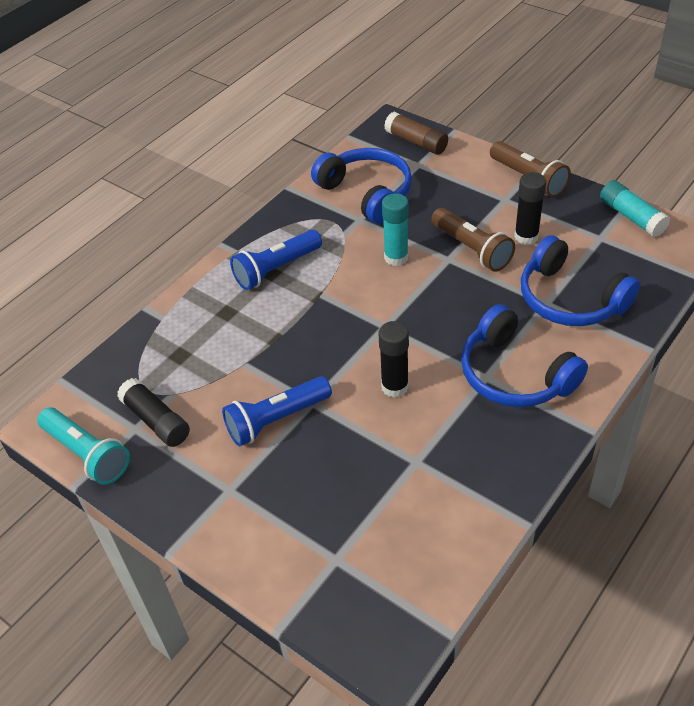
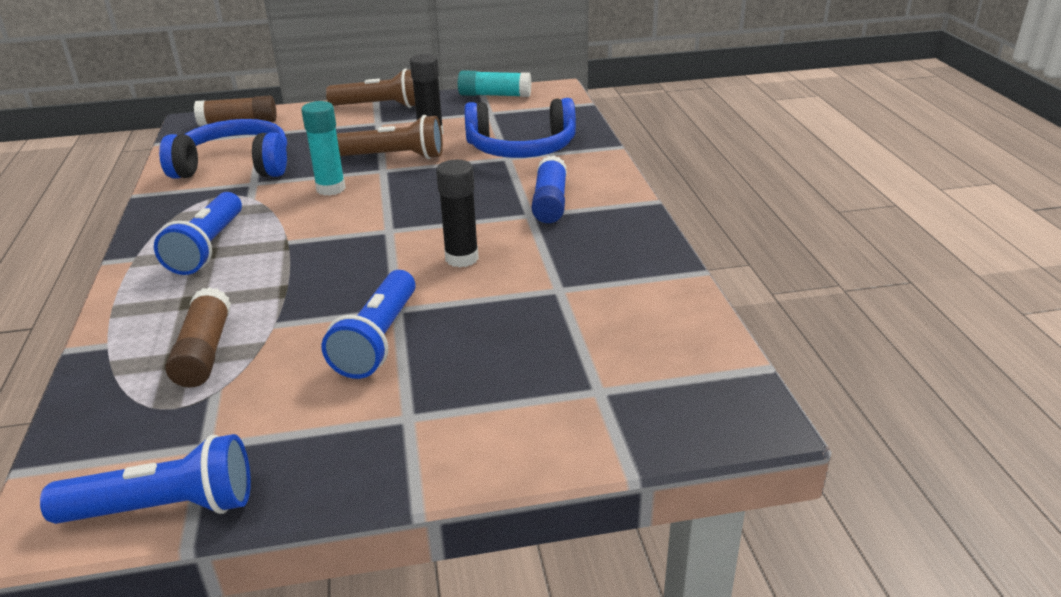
camera: 50 degrees left, 15 degrees down
(87, 454) = (164, 508): turquoise flashlight -> blue flashlight
(156, 420) = (226, 423): black glue stick -> none
(195, 359) = (204, 351): none -> brown glue stick
(515, 374) = (550, 202): blue headphones -> blue glue stick

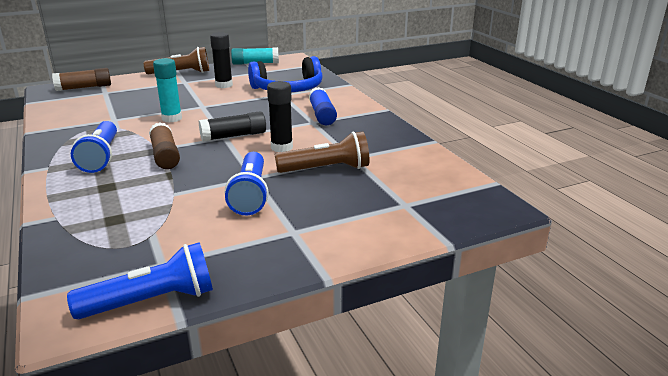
camera: 15 degrees left, 5 degrees down
(204, 351) = (131, 213): brown glue stick -> brown glue stick (165, 155)
(235, 166) = (95, 111): blue headphones -> none
(395, 157) = (206, 99): brown flashlight -> brown flashlight (326, 169)
(402, 229) = (233, 136): none -> black glue stick

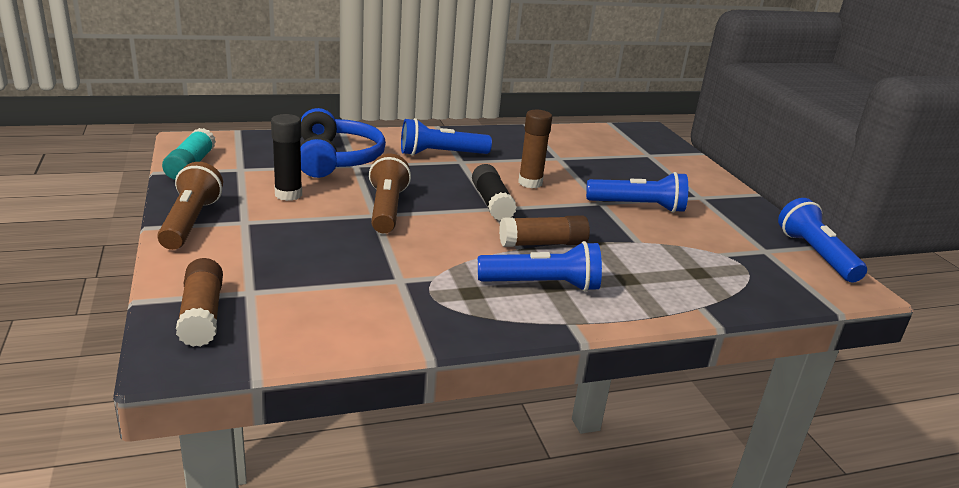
camera: 85 degrees left, 0 degrees up
(172, 118) = (416, 236): turquoise glue stick -> none
(281, 147) = (530, 183): black glue stick -> brown glue stick
(322, 115) = (441, 154): blue glue stick -> blue flashlight
(326, 169) = (584, 171): brown flashlight -> brown flashlight (387, 209)

